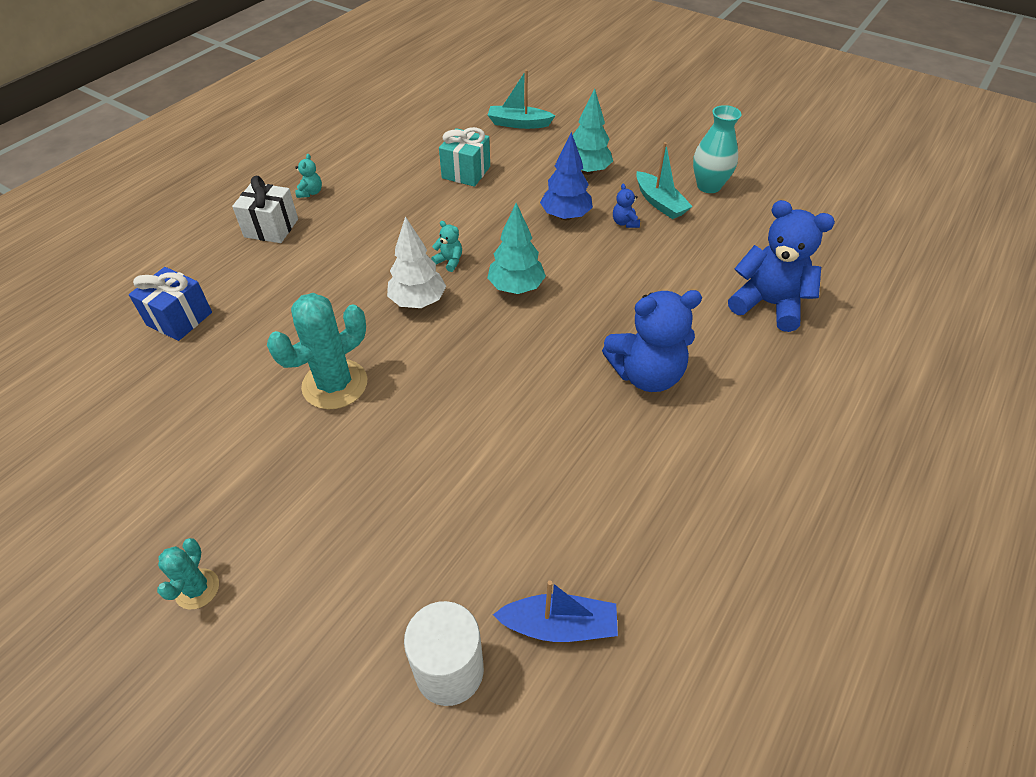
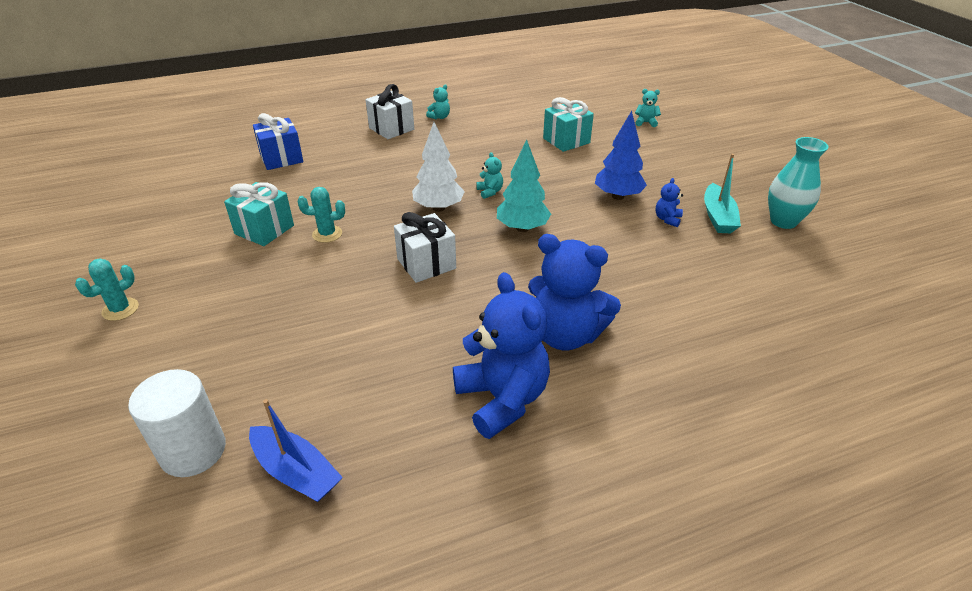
camera: 35 degrees right, 10 degrees down
(259, 413) = (264, 230): none -> turquoise gift
(335, 384) = (327, 234): turquoise cactus -> turquoise cactus, size x0.53
(467, 367) = (426, 264): none -> white gift
(518, 123) = (645, 122): turquoise boat -> turquoise teddy bear
(587, 171) = (672, 172): turquoise tree -> none
(768, 304) = (749, 335): blue teddy bear -> blue teddy bear (502, 399)

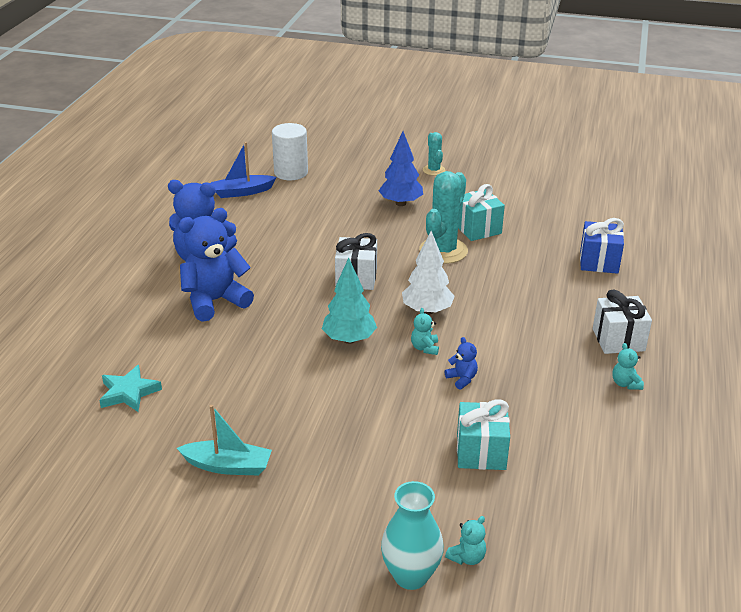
camera: 125 degrees right, 5 degrees down
(327, 234) = (443, 251): turquoise cactus -> turquoise cactus, size x1.87
(490, 192) = (425, 348): turquoise teddy bear -> turquoise teddy bear turned 75 degrees clockwise
(617, 196) = (334, 421): blue tree -> blue tree (401, 203)
(667, 219) = (264, 429): blue teddy bear -> blue teddy bear (462, 379)
(718, 217) = (228, 466): turquoise boat -> turquoise boat turned 150 degrees clockwise
(741, 307) = (129, 392): none -> turquoise star
(783, 221) = (167, 508): turquoise vase -> turquoise vase (411, 576)

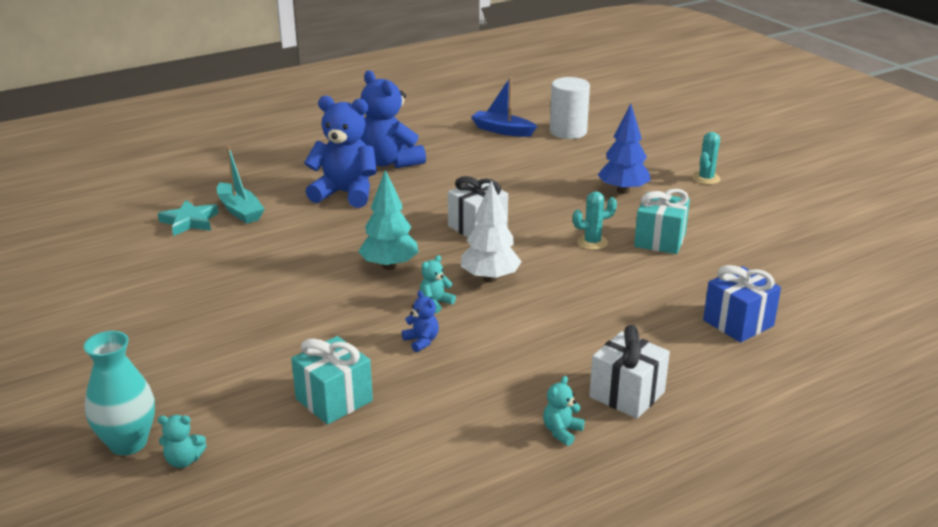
camera: 45 degrees right, 5 degrees down
(228, 466) = (159, 298): turquoise boat -> turquoise boat (240, 211)
(443, 251) = (592, 242): turquoise cactus -> turquoise cactus, size x0.53
(462, 379) = (421, 341): blue teddy bear -> blue teddy bear turned 45 degrees counterclockwise

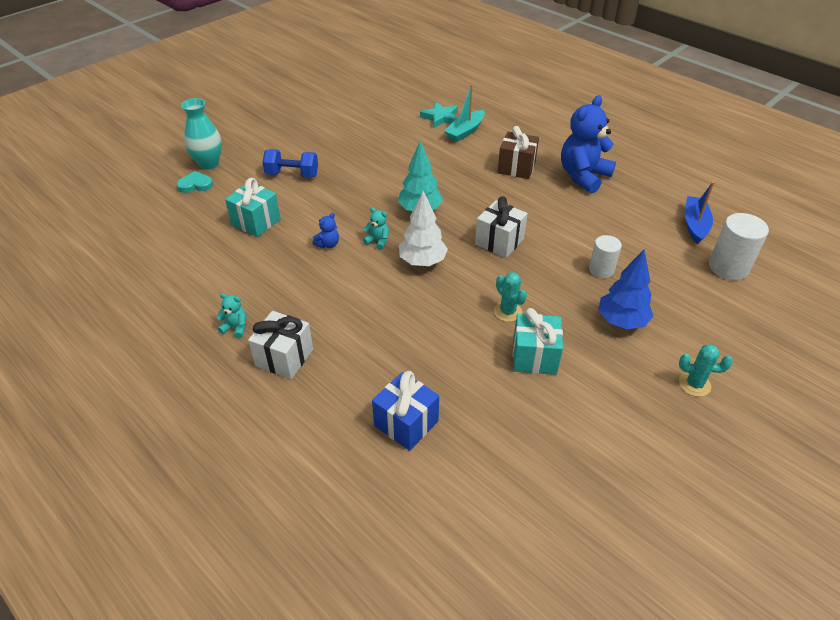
camera: 75 degrees right, 15 degrees up
(184, 460) = (195, 185): turquoise teddy bear -> turquoise heart
(232, 357) = (292, 174): none -> blue dumbbell
(345, 193) = (516, 167): blue teddy bear -> brown gift
(547, 185) = (601, 270): none -> white cylinder

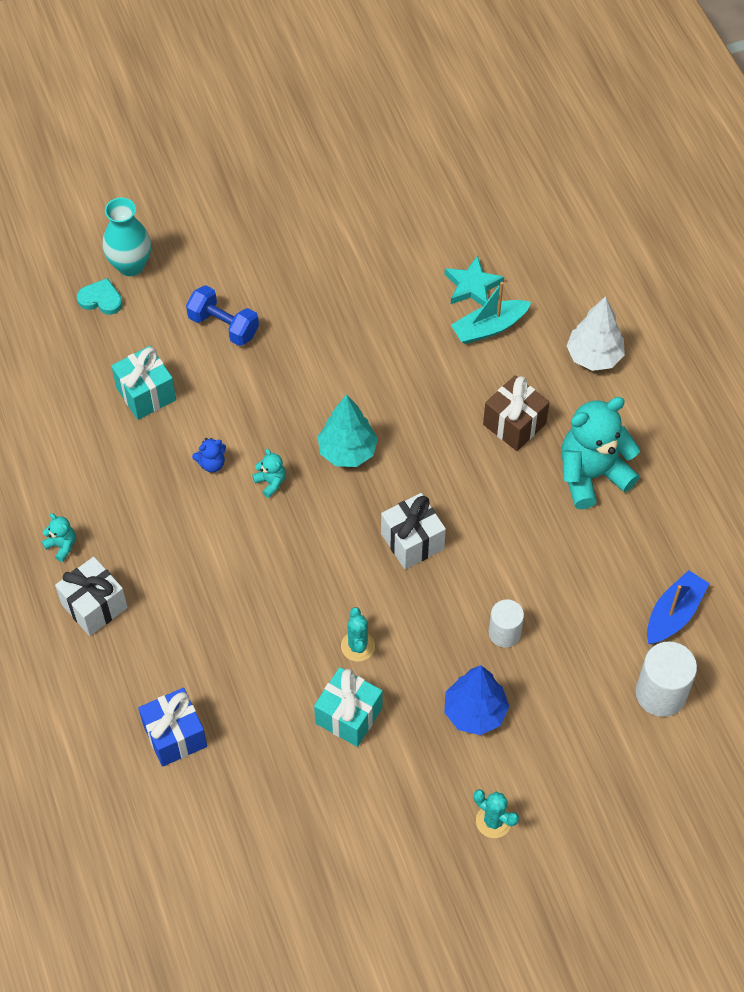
camera: 25 degrees right, 15 degrees up
(422, 262) = (305, 535): white tree -> white tree (594, 357)
(583, 176) = (592, 475): blue teddy bear -> turquoise teddy bear

